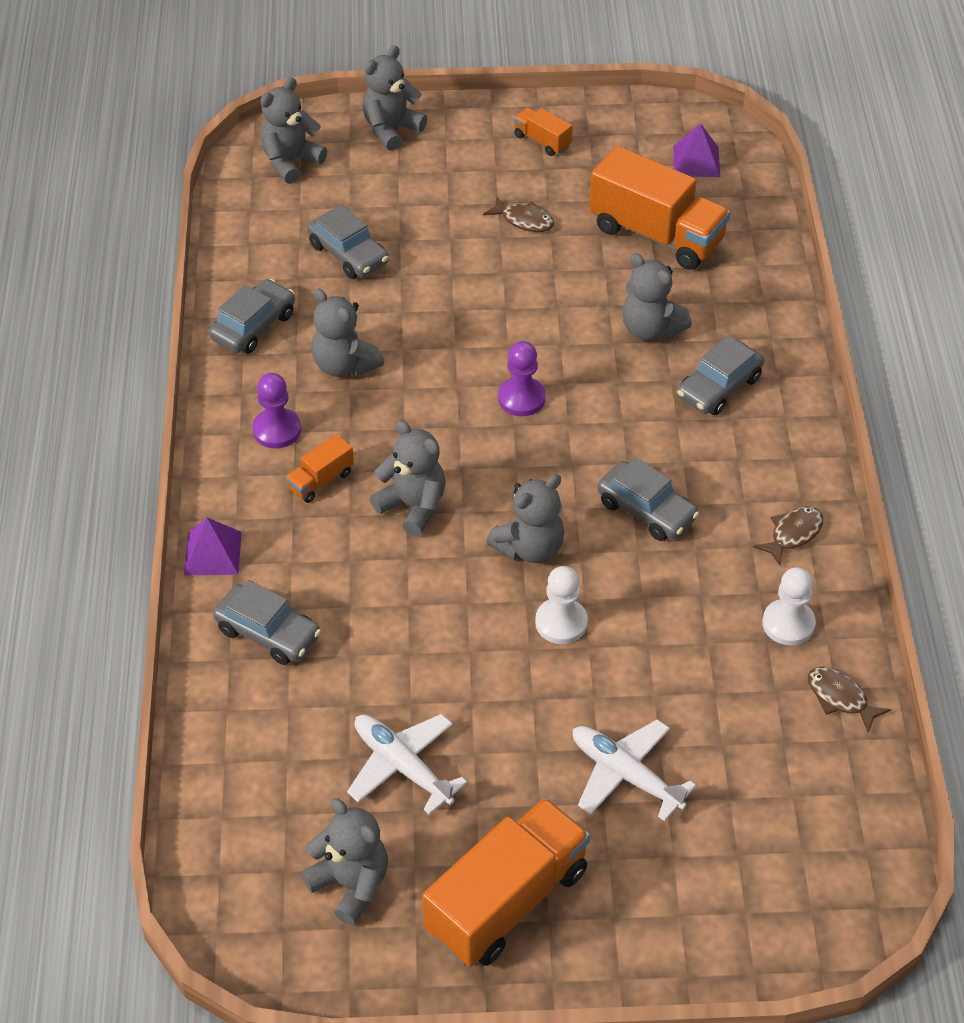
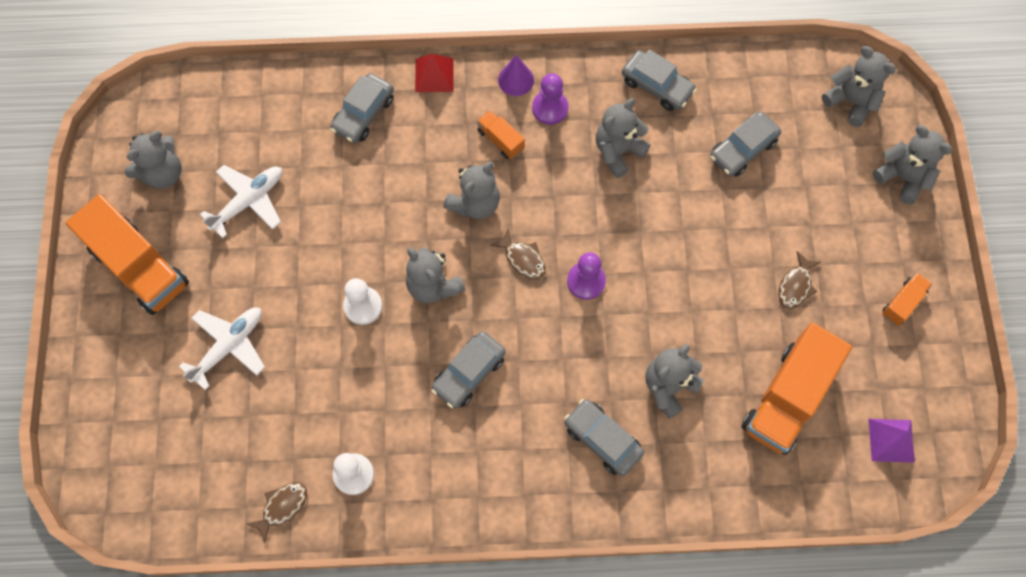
camera: 90 degrees right, 20 degrees up
(212, 553) = (434, 75): purple pyramid -> red pyramid
(230, 465) = (516, 80): none -> purple cone
(793, 534) = (442, 487): brown fish -> brown fish (523, 259)

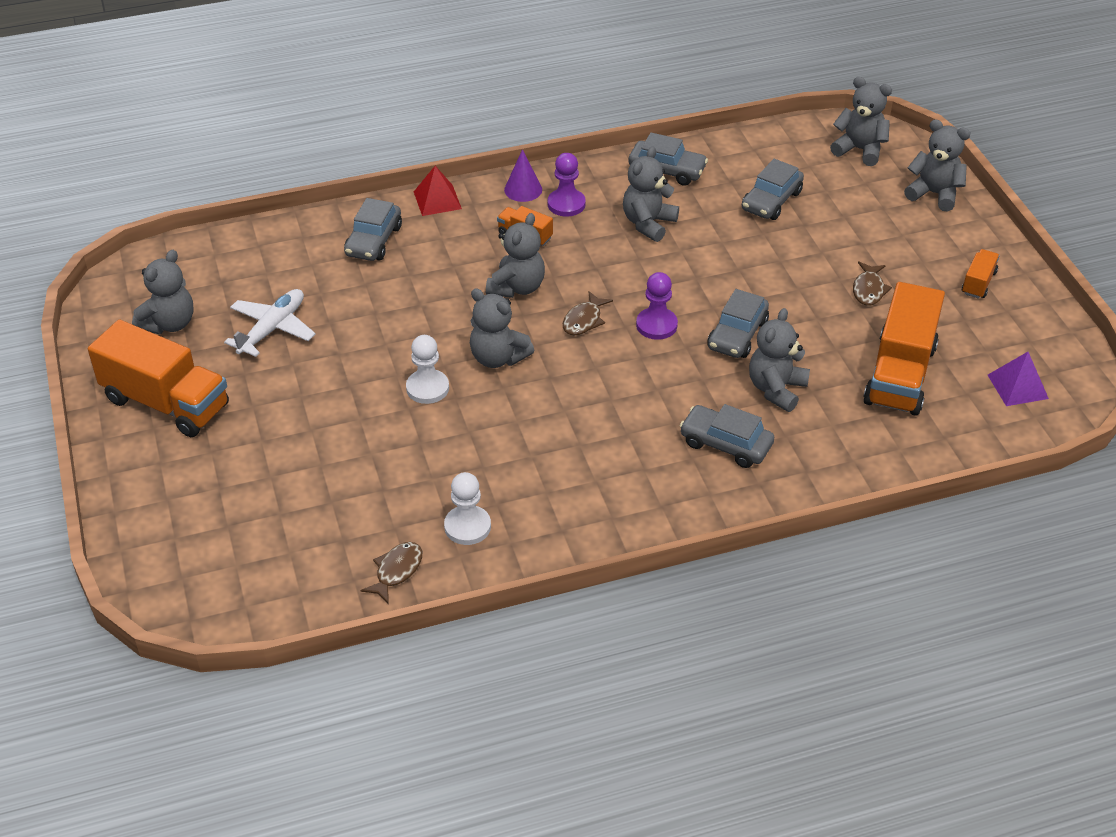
camera: 15 degrees left, 25 degrees down
(229, 346) = (289, 448): white plane -> none
(469, 373) = (562, 419): grey car -> grey car (737, 335)
(523, 259) = (584, 320): brown fish -> brown fish turned 90 degrees clockwise

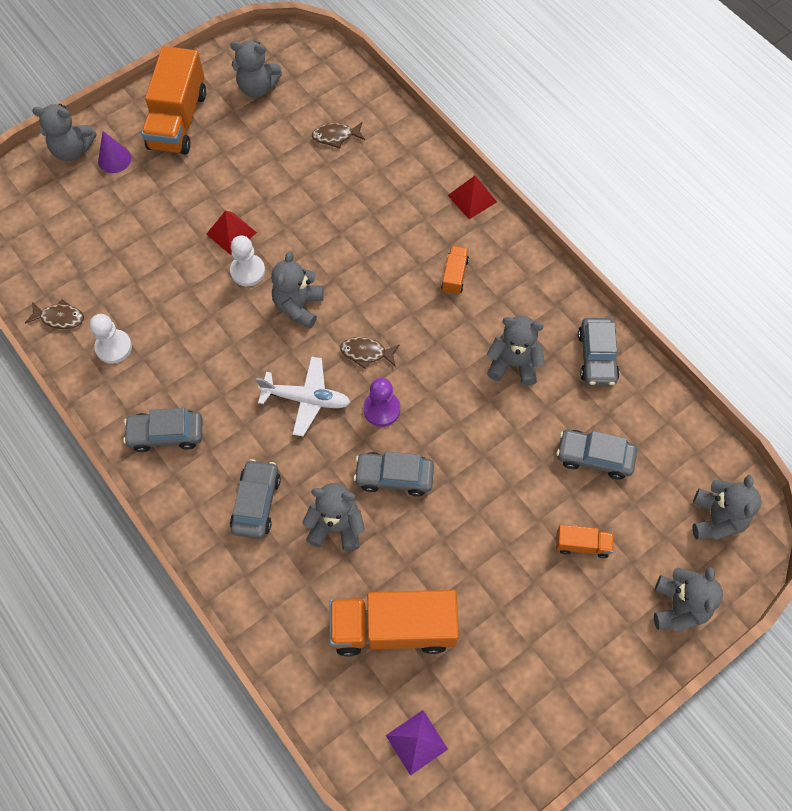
camera: 70 degrees right, 20 degrees up
(272, 329) = (275, 150): white plane -> white plane (306, 399)
(366, 391) = (231, 233): none -> red pyramid
(373, 241) = (401, 174): grey car -> grey car (166, 434)
(517, 287) = (387, 292): grey teddy bear -> grey teddy bear (72, 150)
(523, 189) = (515, 254): purple cone -> purple cone (114, 159)
(566, 204) = (510, 293): purple pawn -> none
(868, 290) = (501, 575): brown fish -> brown fish (336, 136)
(978, 283) = (555, 677): orange truck -> orange truck (582, 545)

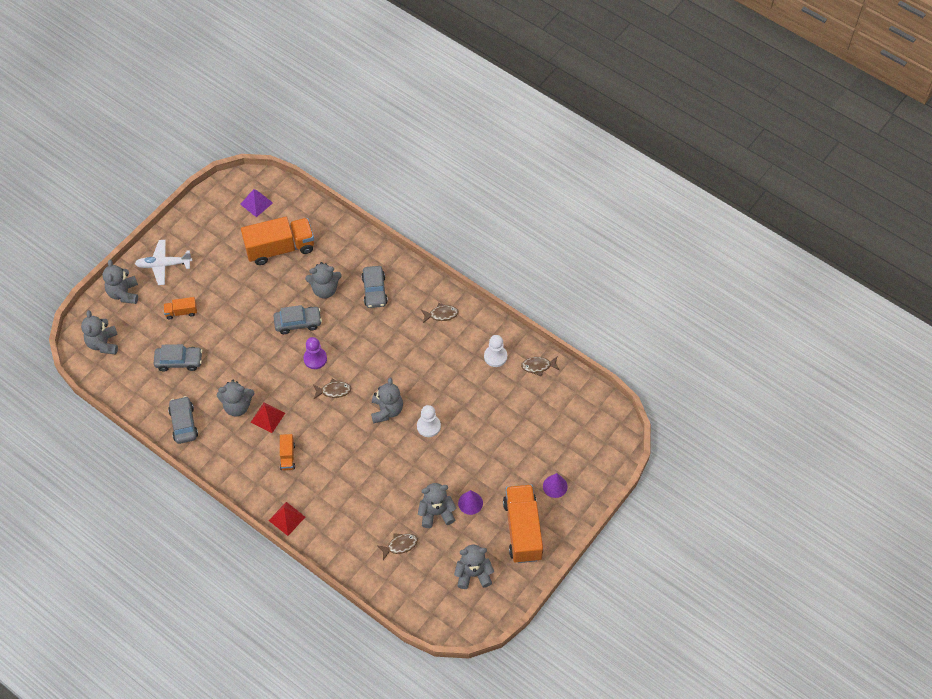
camera: 165 degrees right, 5 degrees down
(72, 150) = (588, 486): grey teddy bear -> grey teddy bear (436, 513)
(166, 434) = (441, 314): grey car -> brown fish
(230, 164) = (470, 503): none -> purple cone
(231, 233) = (449, 450): red pyramid -> red pyramid (268, 417)
(306, 399) = (363, 354): white plane -> white plane (163, 265)

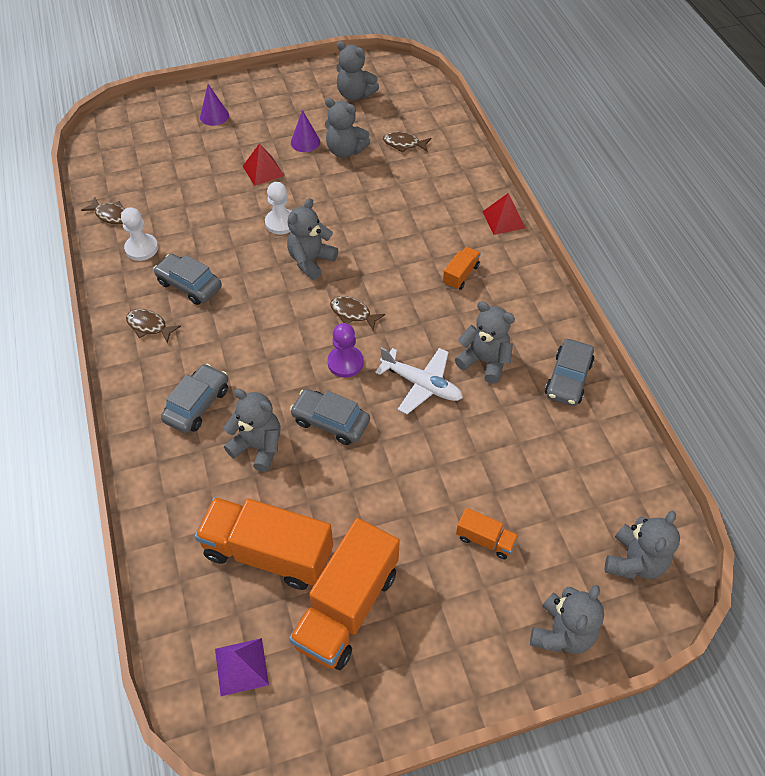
camera: 145 degrees left, 5 degrees down
(163, 265) = (468, 645): white plane -> white plane (421, 384)
(179, 361) = (530, 465): grey car -> grey car (189, 285)
(268, 417) = (455, 328): red pyramid -> red pyramid (263, 171)
(522, 530) = (279, 101): orange truck -> orange truck (347, 607)

